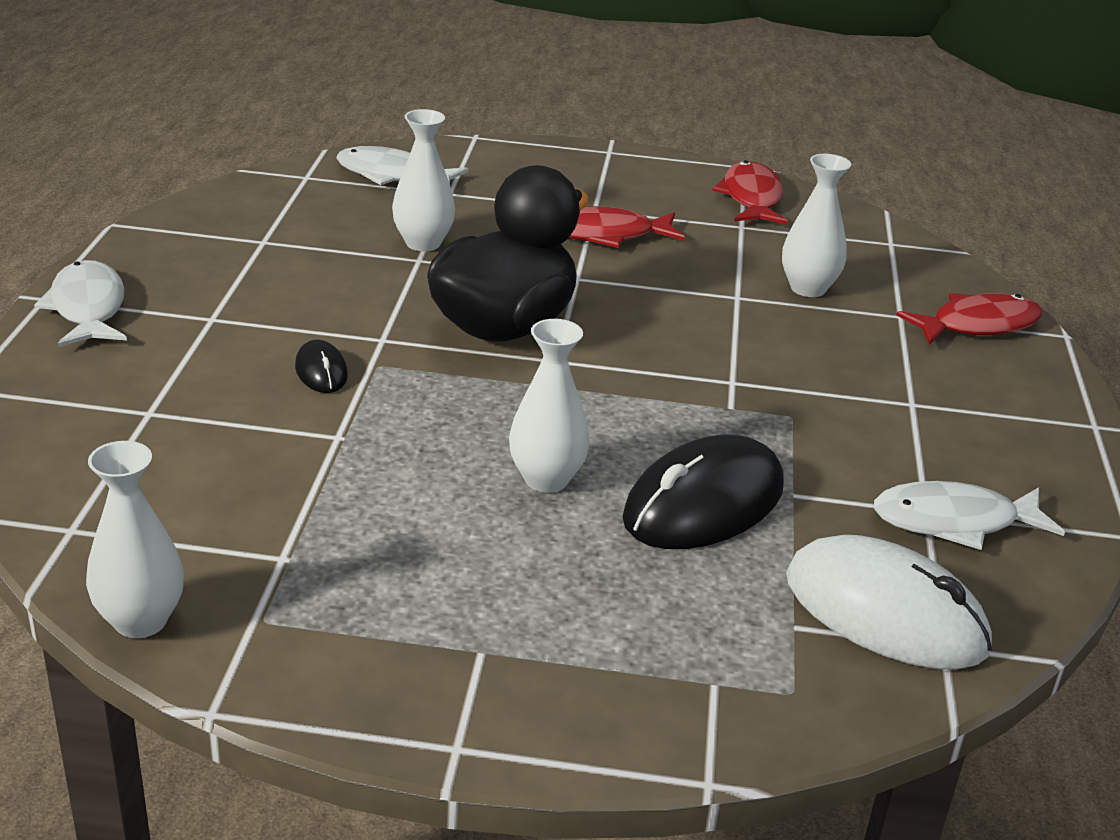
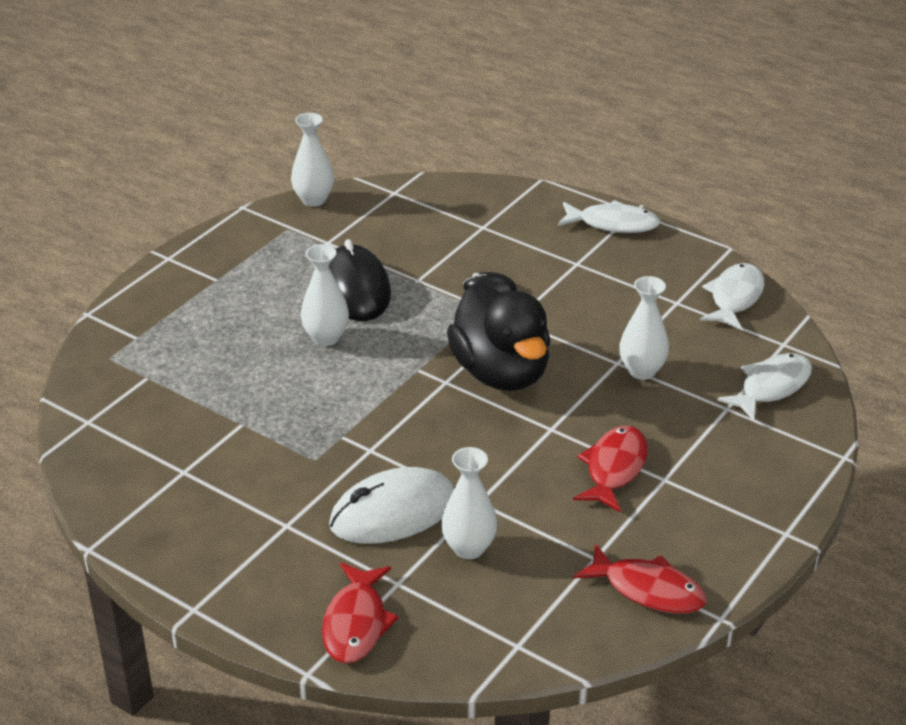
camera: 120 degrees right, 5 degrees up
(704, 503) = (261, 386): black mouse -> black mouse (355, 289)
(885, 612) = (126, 412): white mouse -> white mouse (393, 512)
(954, 522) = (165, 477): white fish -> white fish (734, 298)

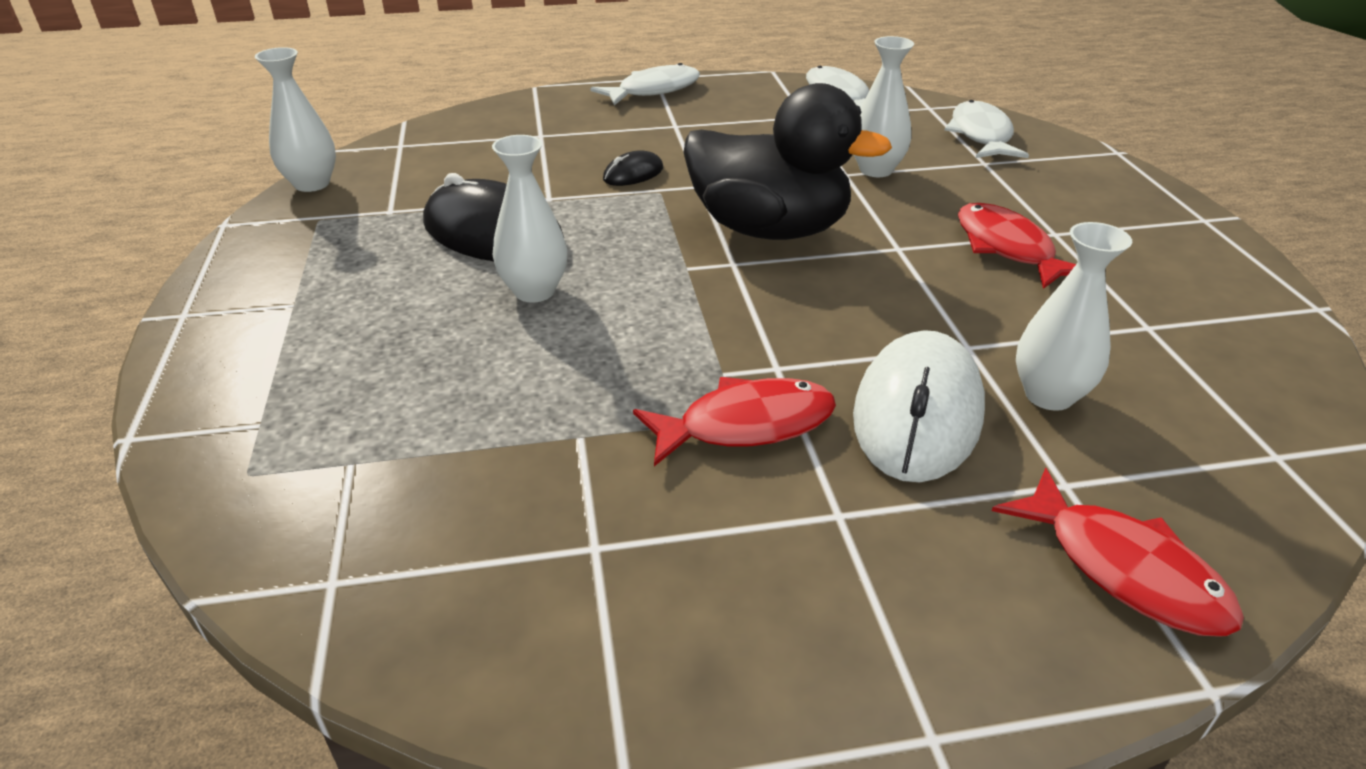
camera: 45 degrees left, 0 degrees up
(648, 590) = (1235, 324): red fish -> red fish (746, 425)

